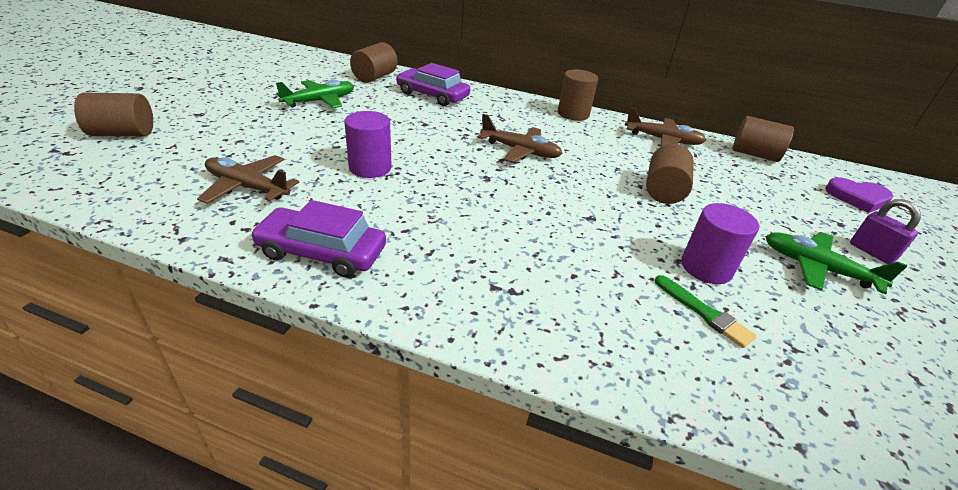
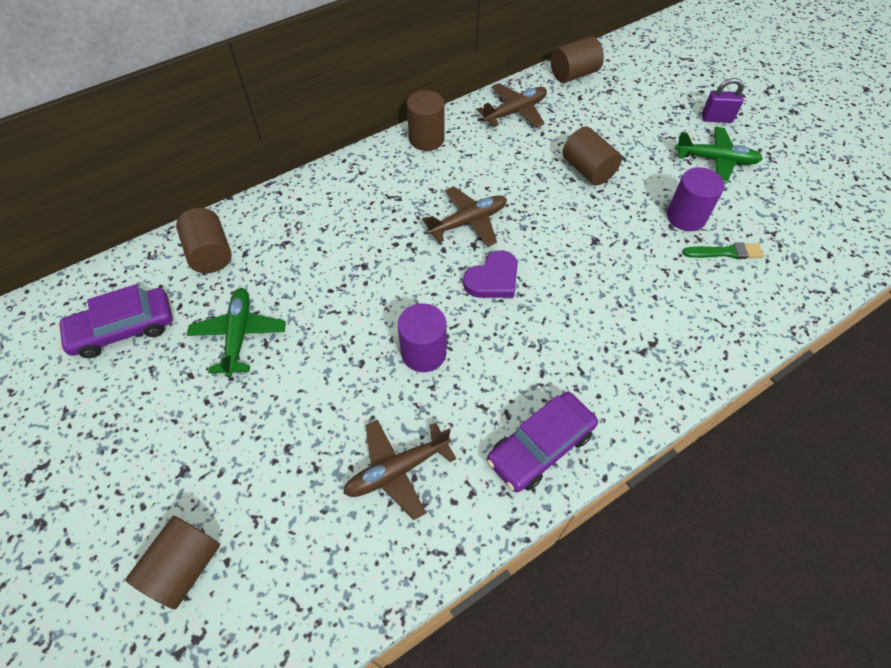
camera: 50 degrees left, 20 degrees up
(432, 95) = (302, 225): purple car -> purple car (123, 329)
(816, 268) = (716, 160): green plane -> green plane turned 150 degrees counterclockwise
(857, 198) = (661, 69): purple heart -> purple heart (493, 279)

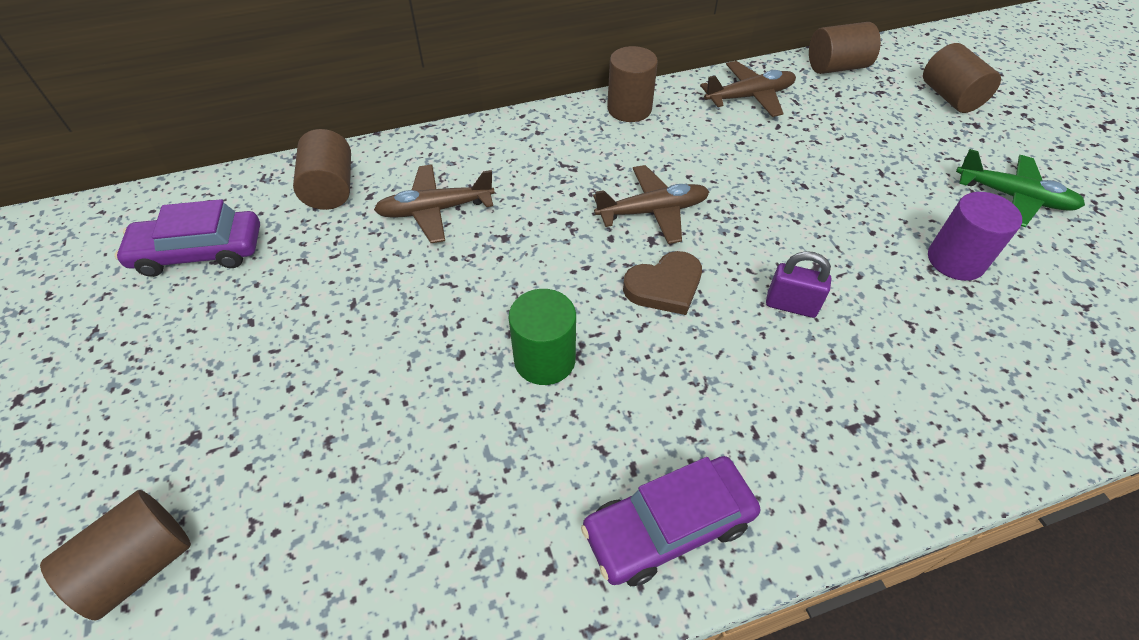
camera: 15 degrees right, 5 degrees down
(239, 335) = (326, 287): green plane -> none
(397, 470) = (458, 508): brown plane -> brown plane (435, 210)
(423, 353) = (544, 359): purple cylinder -> green cylinder
(493, 279) = (664, 286): purple heart -> brown heart
(587, 170) = (828, 178): brown cylinder -> brown cylinder (950, 97)
(716, 118) = (1023, 147): purple padlock -> purple padlock (791, 305)
(725, 252) = (1007, 318): green brush -> none

